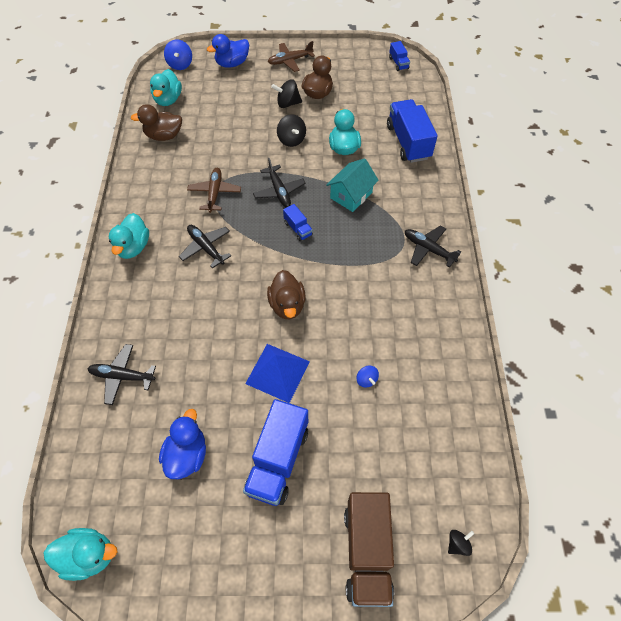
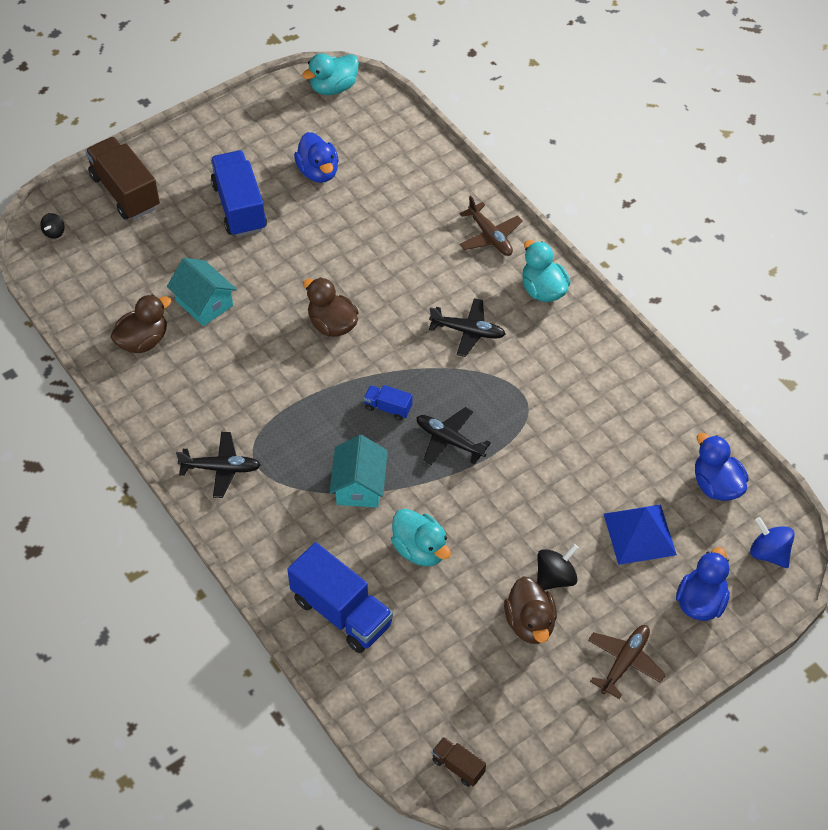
camera: 145 degrees right, 5 degrees down
(122, 376) = (429, 189): black plane -> none
(164, 136) = (660, 430): brown duck -> brown duck (143, 341)
(168, 100) = (716, 485): turquoise duck -> blue duck
(215, 193) = (521, 395): brown plane -> brown plane (490, 236)
(278, 372) = (292, 265): blue pyramid -> blue pyramid (639, 534)
(291, 140) = (497, 521): black spinning top -> none
(366, 380) = (204, 303): blue spinning top -> turquoise house
(398, 63) = (458, 766): blue truck -> brown truck

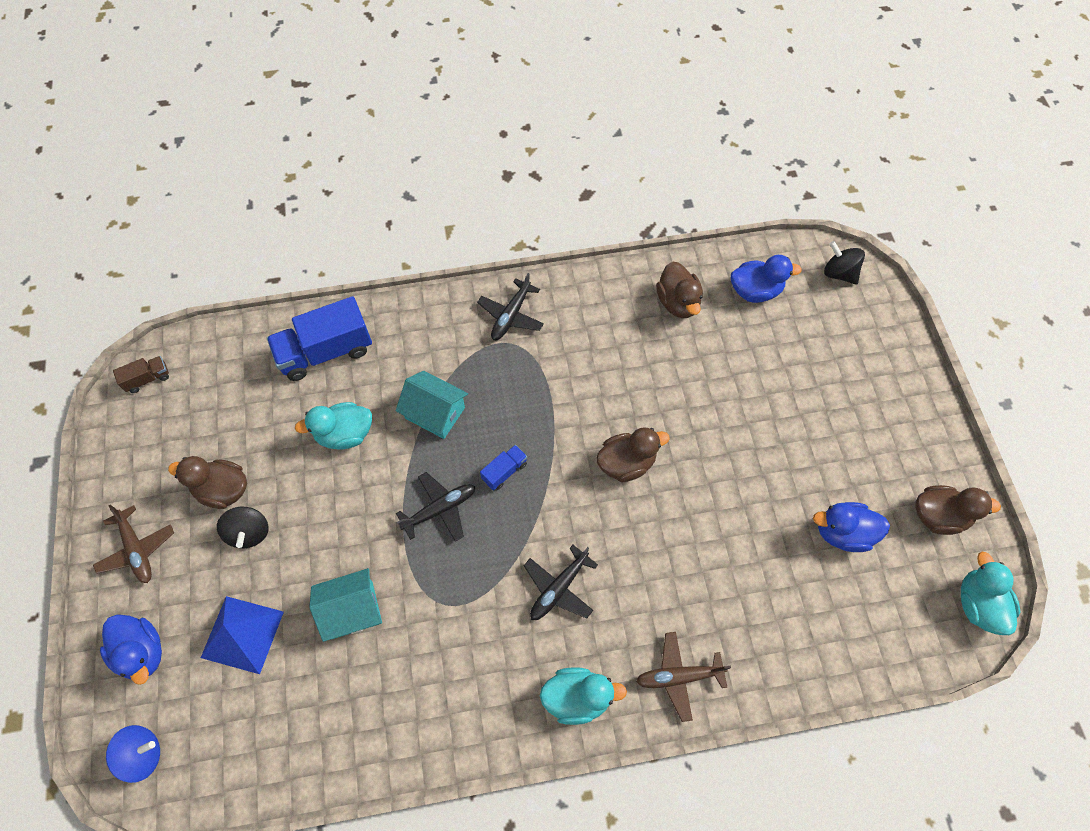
camera: 115 degrees right, 10 degrees up
(54, 232) = (839, 273): black spinning top -> black spinning top, size x1.64
(125, 192) = (873, 344): brown truck -> none
(204, 303) = (701, 364): turquoise house -> turquoise house (352, 610)
(239, 207) = (816, 437): blue truck -> none
(272, 121) = (938, 516): none -> brown duck
(716, 485) = (244, 747): blue duck -> blue duck (755, 291)

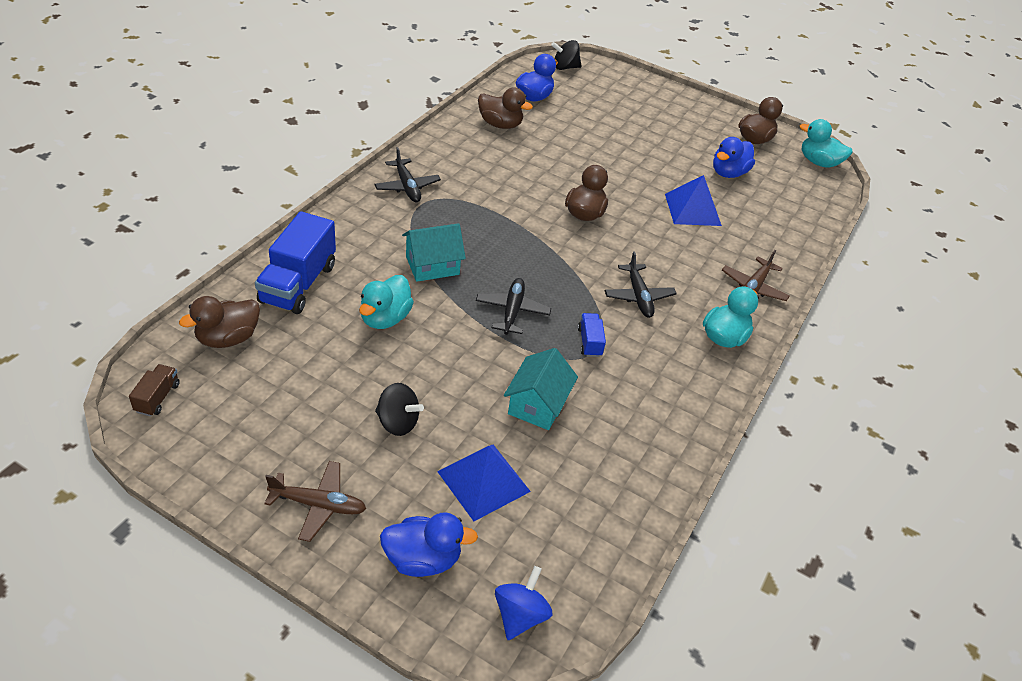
camera: 55 degrees left, 20 degrees down
(223, 489) = (337, 415): brown duck -> brown duck (228, 338)
(504, 471) = (522, 264): blue truck -> blue truck (589, 342)
(740, 543) = (692, 209): none -> blue pyramid

